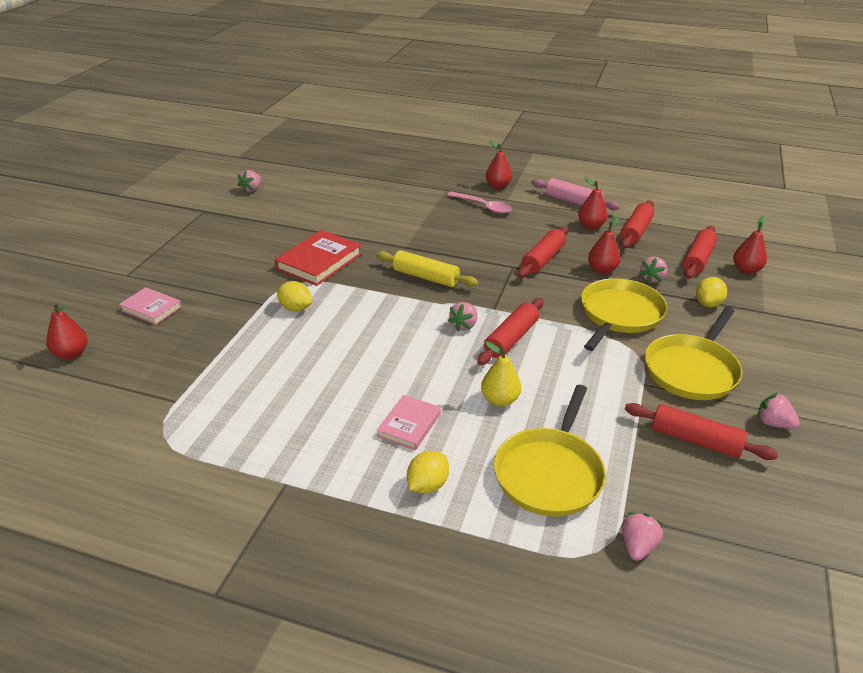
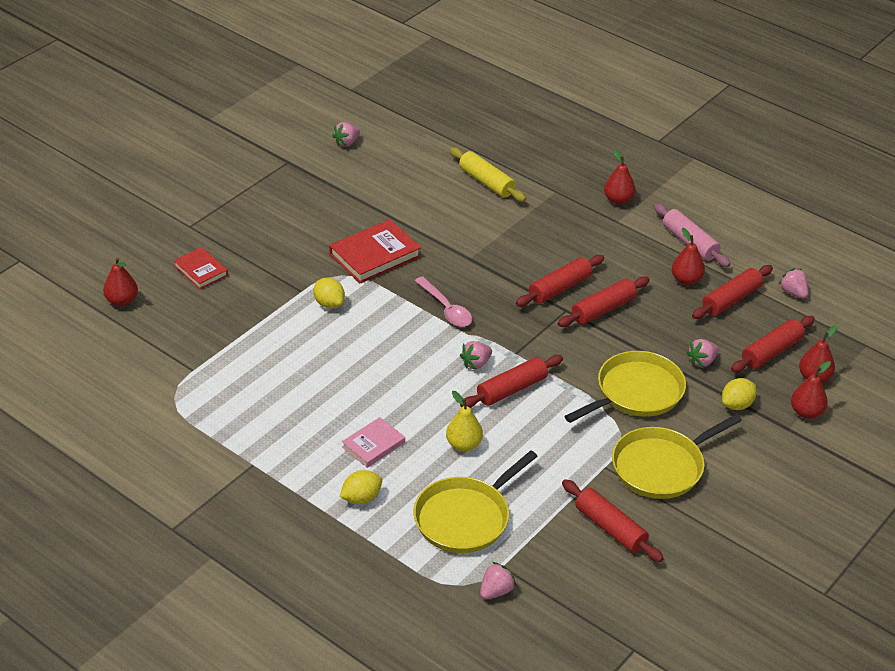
camera: 20 degrees right, 5 degrees up
(151, 308) = (201, 270): pink book -> red book
(425, 277) = (470, 300): yellow rolling pin -> yellow rolling pin (486, 182)
(483, 207) = (584, 225): pink spoon -> pink spoon (446, 309)
(496, 252) = (560, 288): none -> red rolling pin
(602, 270) = (656, 337): red pear -> red pear (806, 412)
(773, 423) = (694, 535): pink strawberry -> pink strawberry (793, 293)

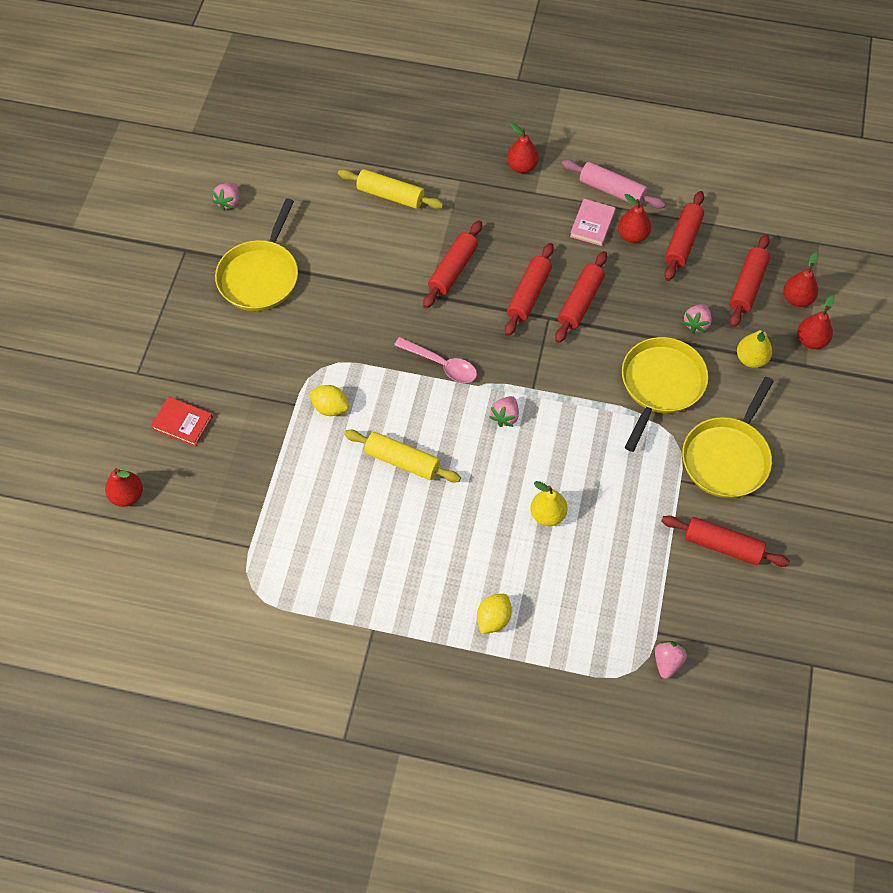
camera: 25 degrees left, 20 degrees up
(363, 361) = (402, 461): none -> yellow rolling pin
(373, 445) = (468, 553): pink book -> pink book (592, 224)
(375, 255) = (338, 330): red book -> none
(465, 518) = (596, 595): yellow pan -> yellow pan (260, 276)
(512, 389) = (553, 431): red rolling pin -> red rolling pin (453, 270)
(737, 405) = (751, 359): yellow lemon -> yellow pear
(793, 293) = (729, 210): pink strawberry -> none

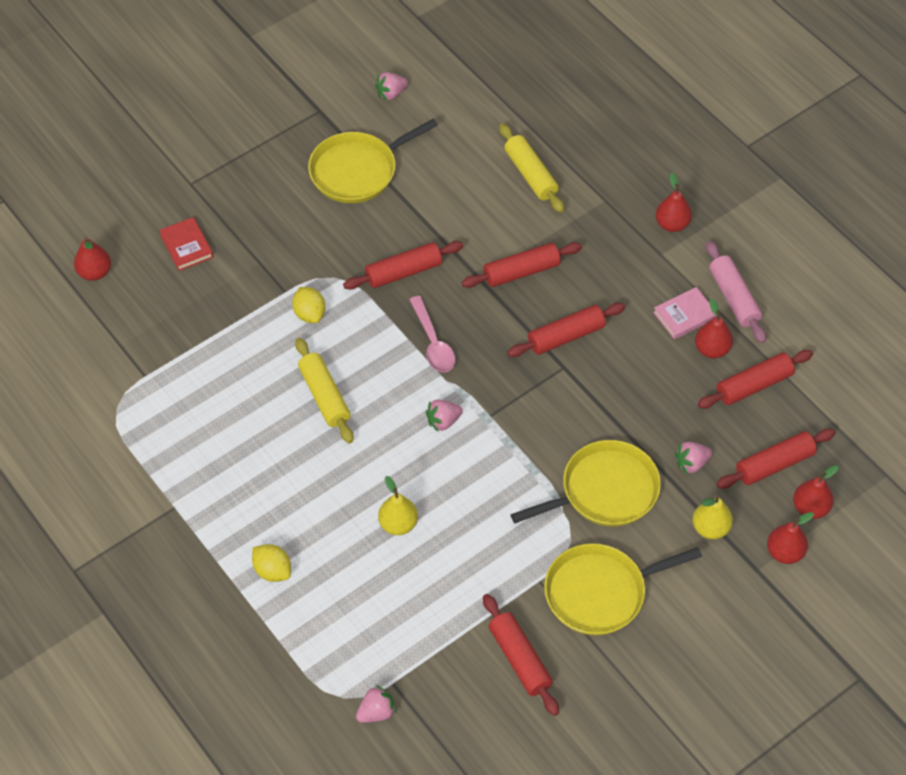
camera: 40 degrees right, 5 degrees down
(493, 619) = (272, 571): yellow lemon -> yellow lemon turned 60 degrees clockwise
(580, 302) = (605, 373): red rolling pin -> red rolling pin (404, 272)

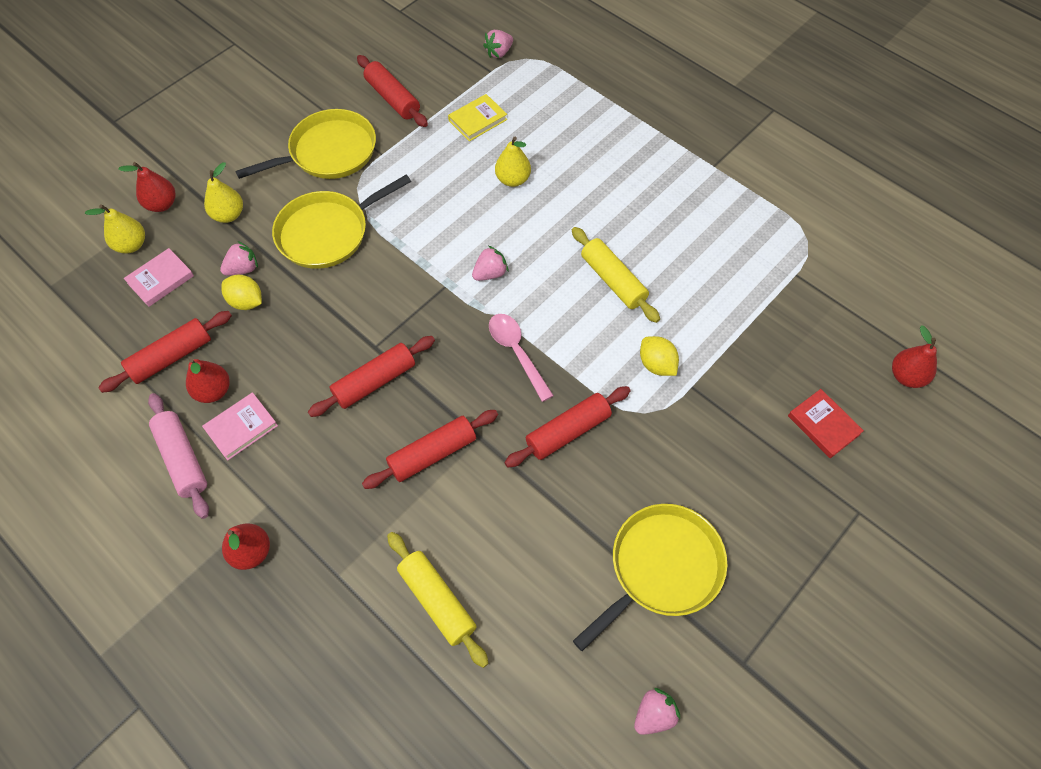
camera: 170 degrees right, 5 degrees up
(272, 571) = (610, 131): yellow lemon -> yellow lemon (246, 302)
(422, 610) = (477, 120): none -> yellow book
(774, 464) = (160, 279): red rolling pin -> pink book
(810, 508) = (131, 245): red pear -> yellow pear

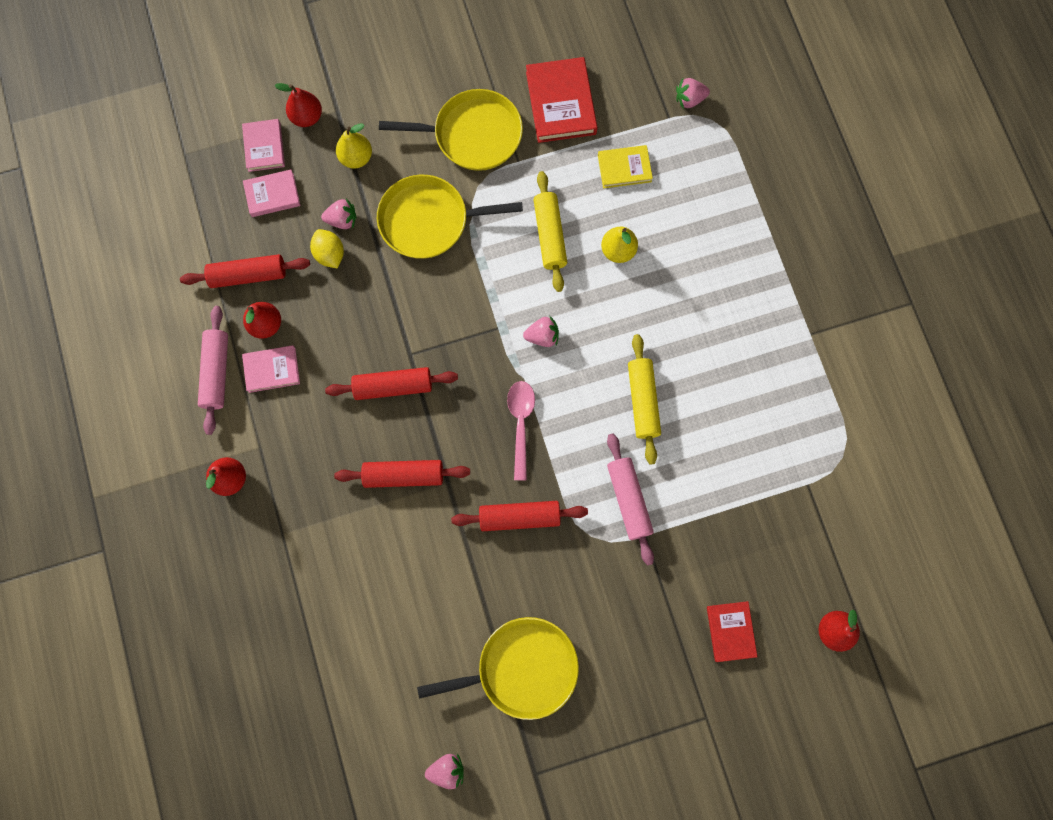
camera: 30 degrees right, 15 degrees up
(131, 245) = (264, 147): yellow pear -> pink book
(392, 98) = (561, 103): red rolling pin -> red book
(437, 600) = (343, 595): yellow rolling pin -> yellow rolling pin (550, 235)
(656, 364) = (628, 500): yellow lemon -> pink rolling pin

